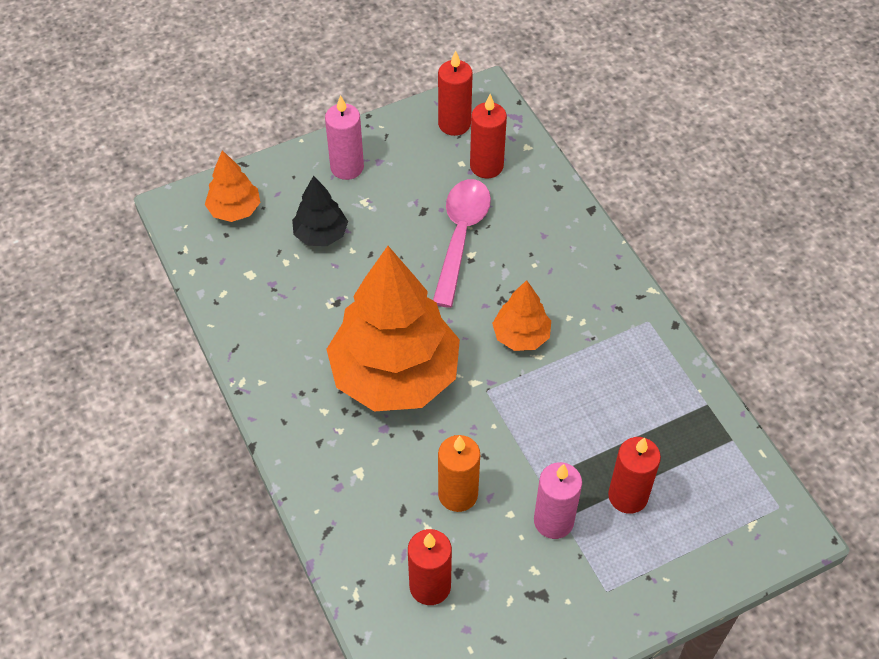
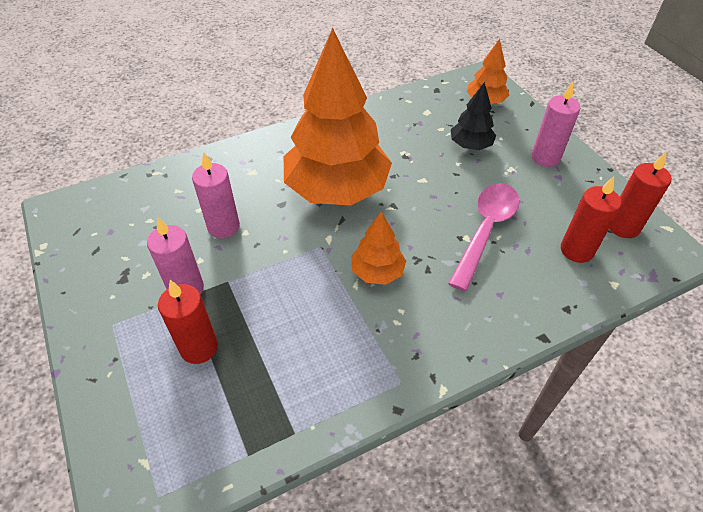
camera: 90 degrees right, 5 degrees down
(430, 586) = (150, 211): red candle -> none
(458, 494) = (223, 227): orange candle -> pink candle
(460, 236) = (485, 230): pink spoon -> pink spoon turned 75 degrees counterclockwise

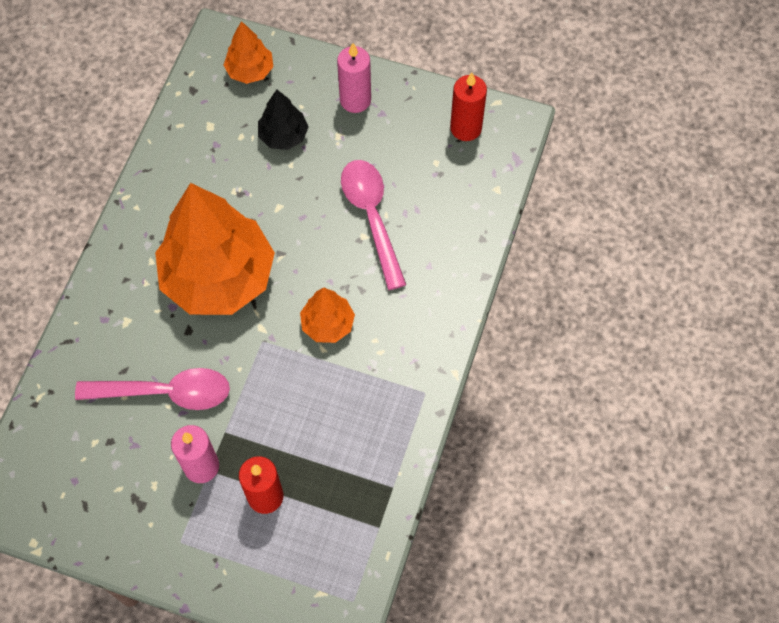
camera: 45 degrees left, 15 degrees up
(223, 227) = (165, 392): pink candle -> pink spoon
(576, 250) = (450, 180): red candle -> none

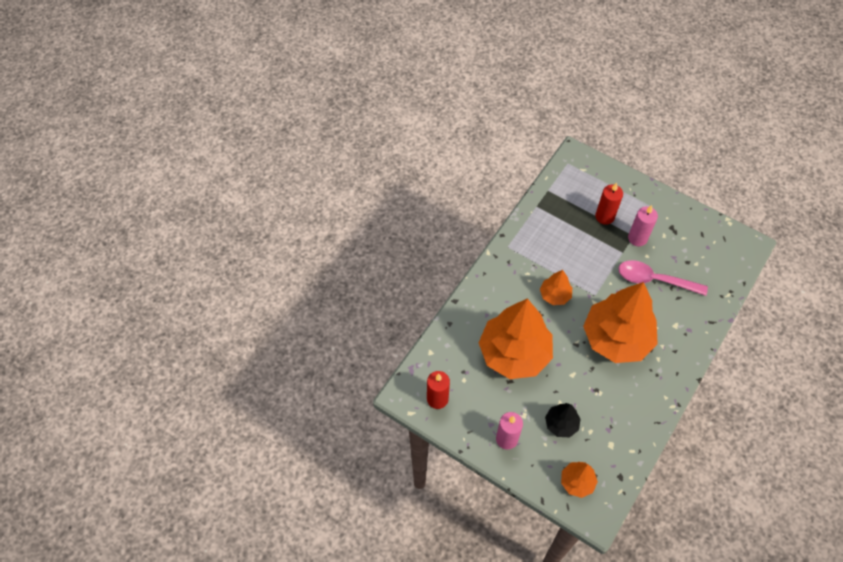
camera: 165 degrees left, 5 degrees down
(371, 217) = (514, 353): pink spoon -> orange tree

